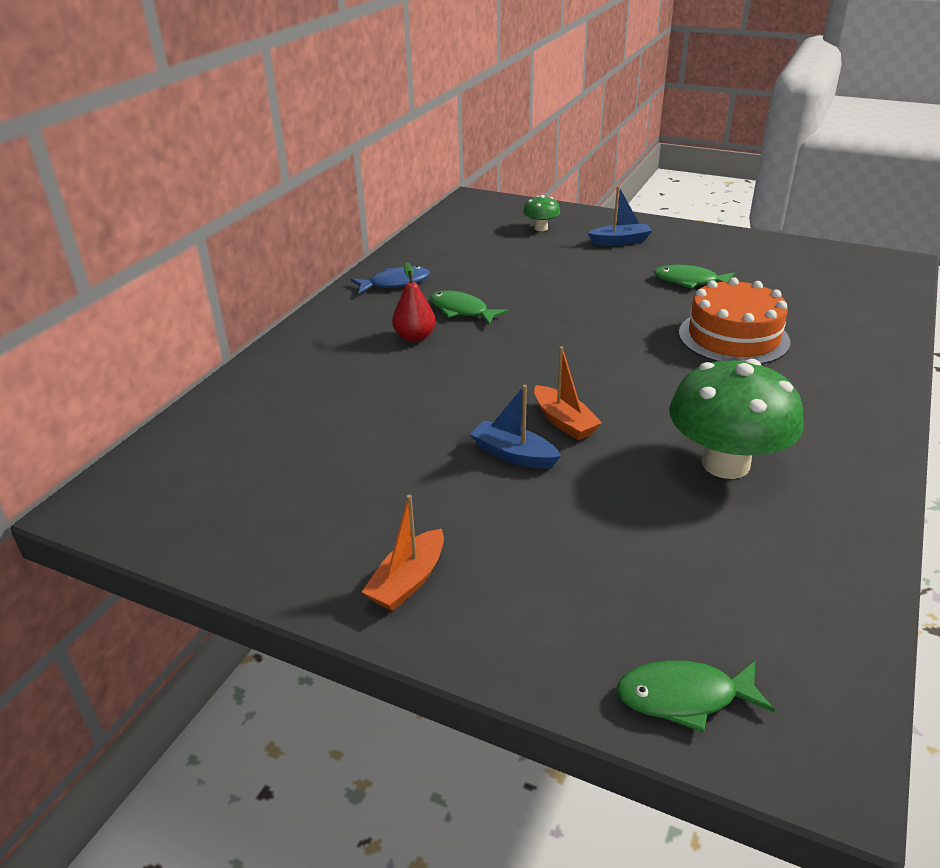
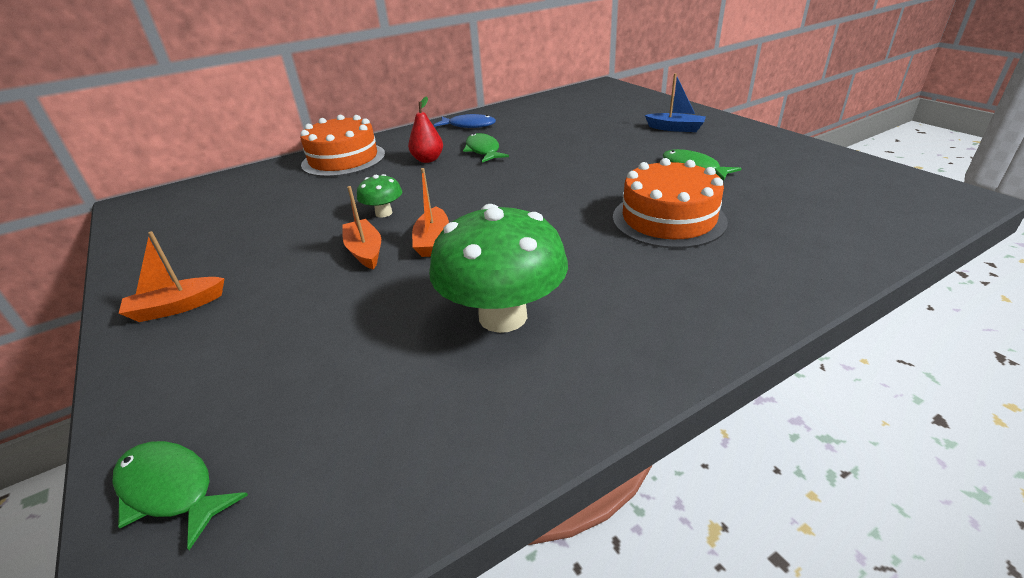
camera: 35 degrees right, 0 degrees up
(304, 363) = (343, 159): none -> orange cake
(514, 454) = (365, 251): blue boat -> orange boat
(541, 228) = (624, 109): green mushroom -> green mushroom (384, 213)

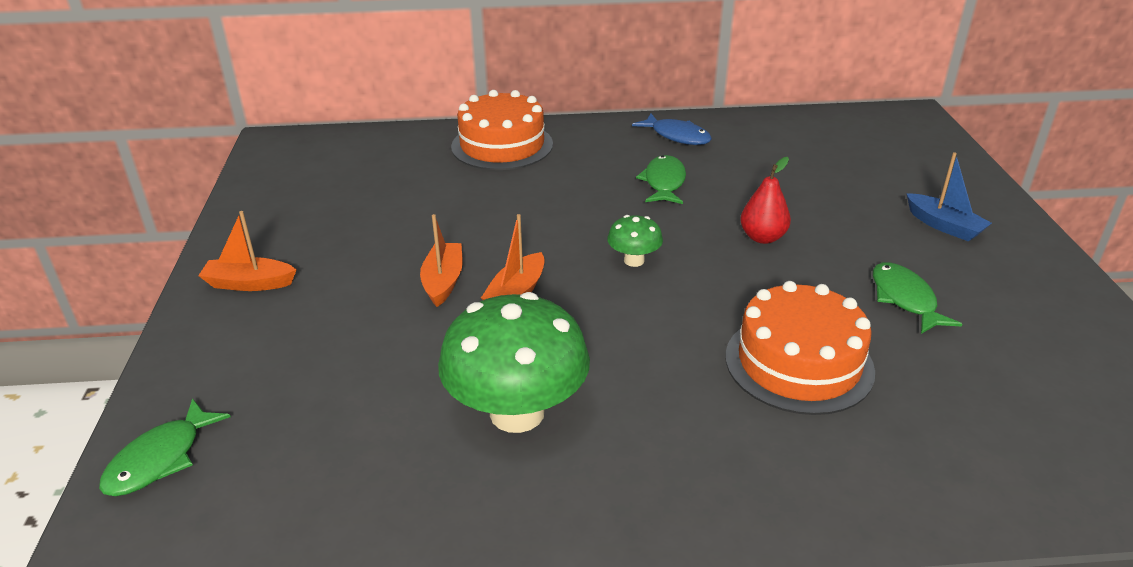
camera: 25 degrees right, 0 degrees up
(170, 489) = (160, 459): green fish -> green fish turned 120 degrees counterclockwise
(384, 213) = (493, 238): green mushroom -> green mushroom (634, 260)
(428, 160) = (591, 176): red pear -> red pear (762, 237)

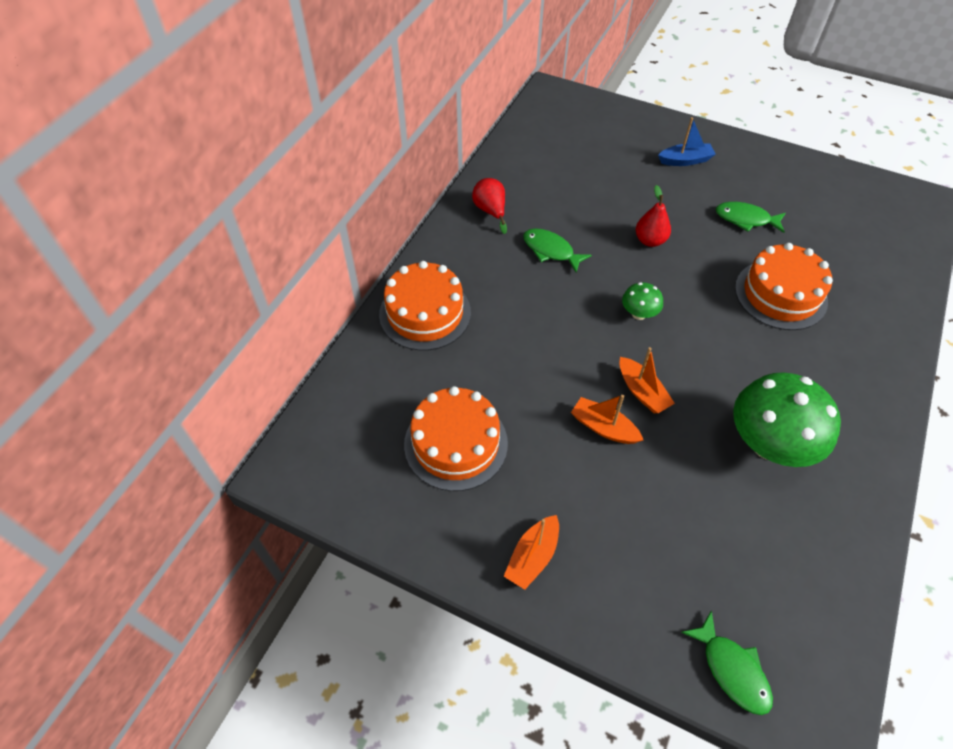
camera: 60 degrees left, 20 degrees up
(358, 205) = (456, 443): none -> orange cake
(677, 136) = (490, 211): blue fish -> red pear

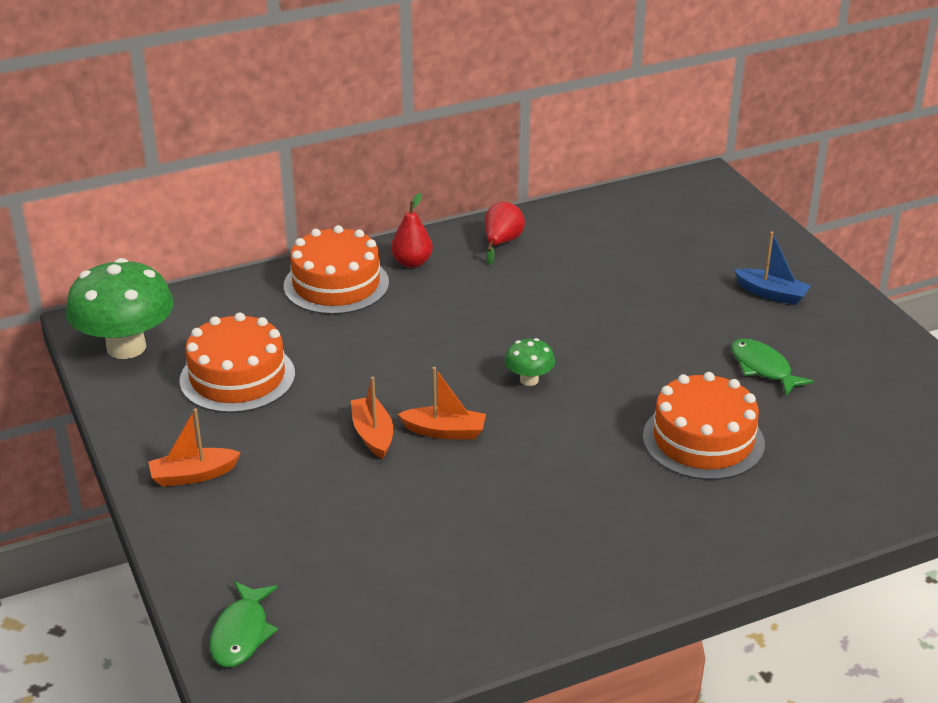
camera: 40 degrees right, 20 degrees down
(550, 250) = (515, 296): green fish -> none
(642, 392) = (445, 431): orange boat -> orange boat turned 90 degrees counterclockwise
(650, 240) = (628, 335): red pear -> red pear (412, 262)
(768, 444) = (507, 529): green mushroom -> green mushroom (126, 347)

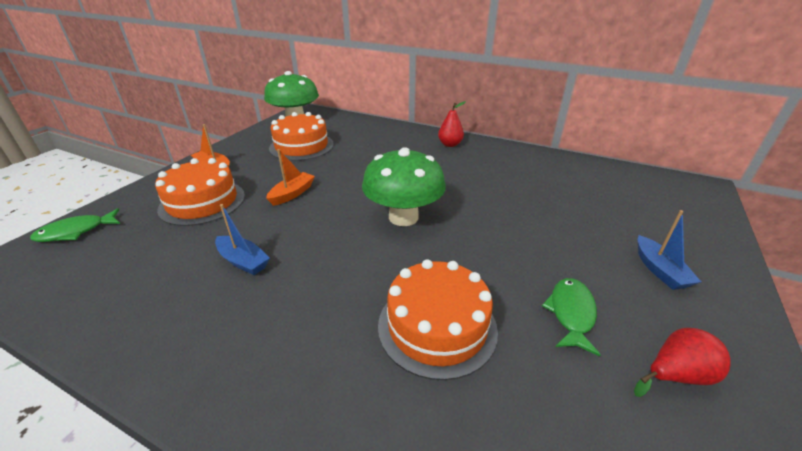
camera: 50 degrees right, 0 degrees up
(336, 284) = (403, 137): orange cake -> orange cake (202, 202)
(445, 431) = (319, 212): orange boat -> none
(478, 516) = (243, 261): none -> blue boat
(501, 243) = (508, 156): red pear -> red pear (676, 375)
(529, 380) = (403, 217): green mushroom -> green mushroom, size x2.13

